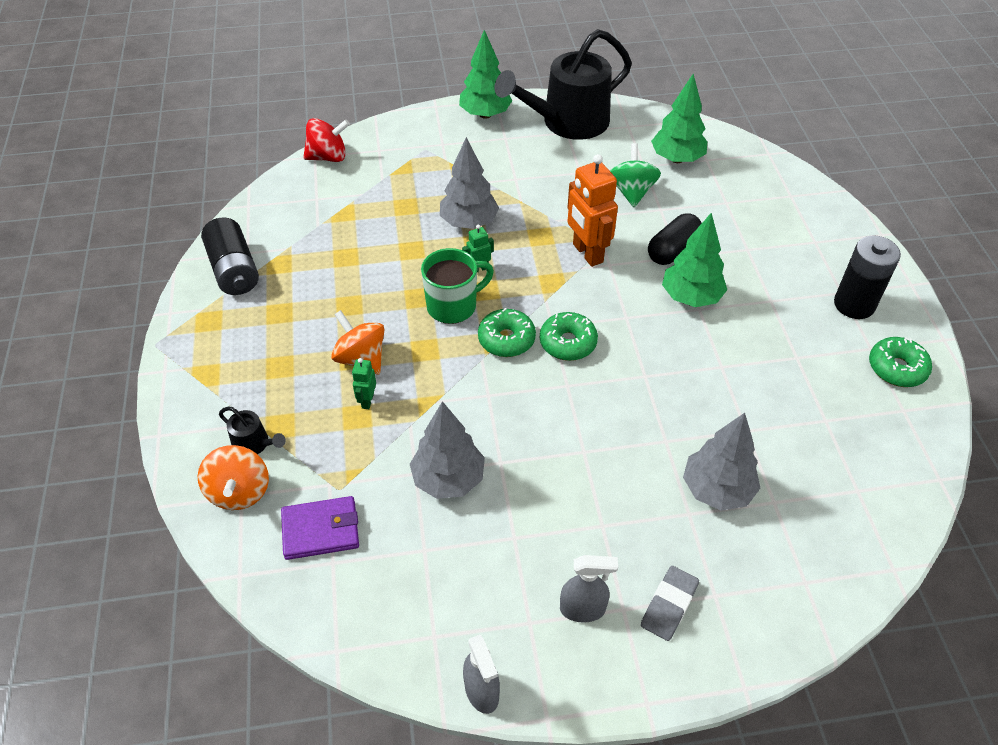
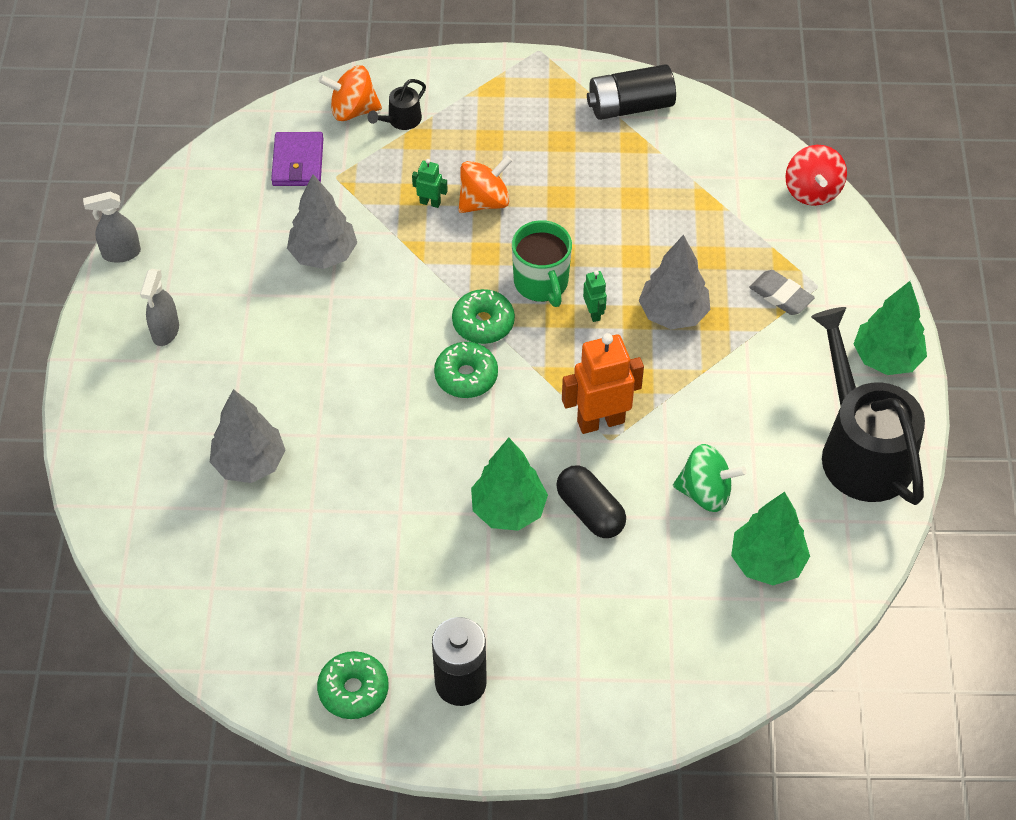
camera: 100 degrees right, 5 degrees up
(669, 605) = (147, 394): grey eraser -> grey eraser (781, 296)

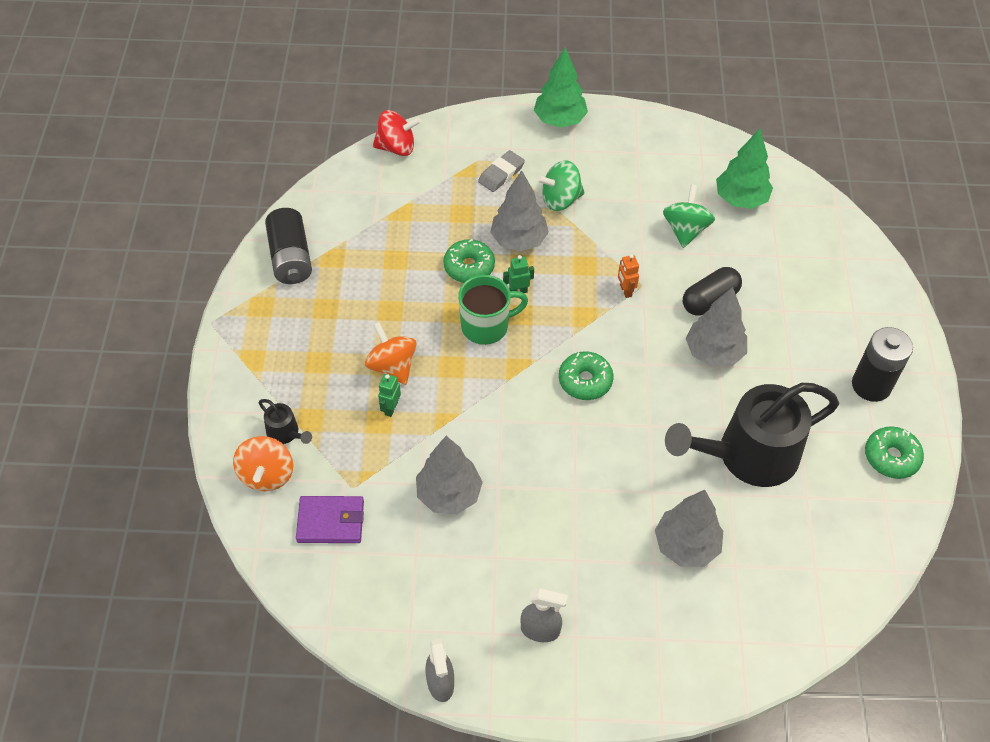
camera: 90 degrees left, 0 degrees up
(483, 323) = (529, 368): green donut -> green donut (469, 267)
(508, 509) = (713, 352): green tree -> grey tree
(600, 421) = (625, 291): orange robot -> orange robot, size x0.48
(744, 357) = (560, 200): none -> green spinning top
(860, 448) = (640, 141): black watering can -> black watering can (747, 455)

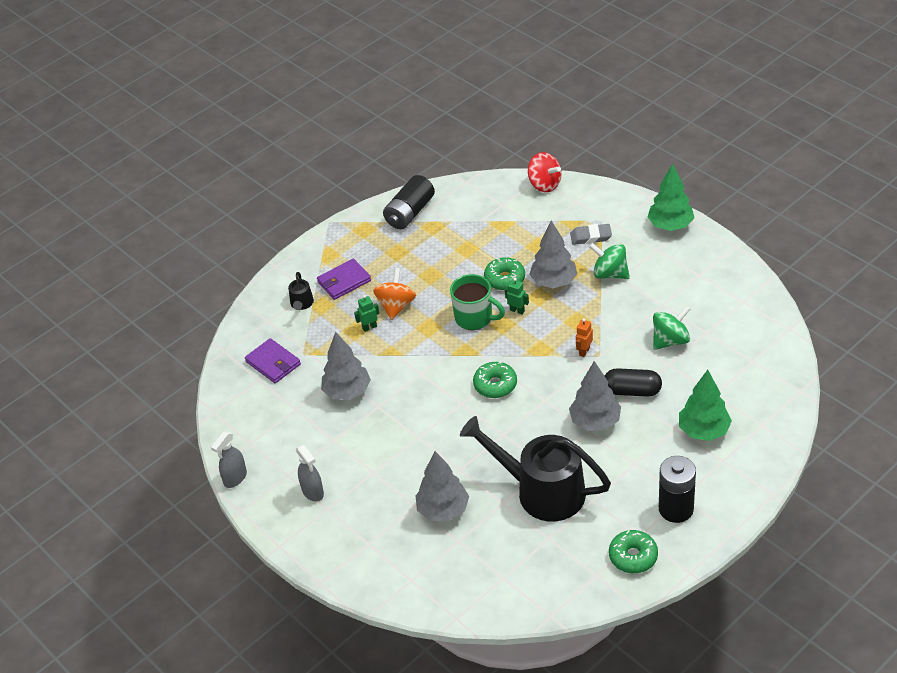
camera: 50 degrees right, 10 degrees down
(267, 475) = (269, 318): orange spinning top -> none
(305, 377) = (344, 281): none -> purple wallet
(740, 199) = (734, 345): green tree -> green tree (704, 431)

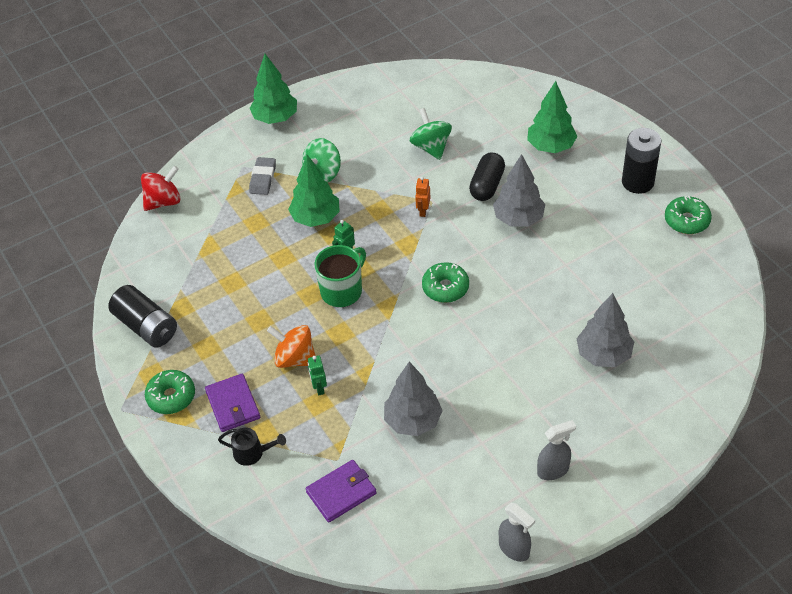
camera: 80 degrees left, 5 degrees up
(505, 279) = (294, 257): green donut -> green donut (171, 397)
(541, 491) = (595, 273): black watering can -> none
(554, 282) = (316, 218): grey tree -> green tree
(584, 351) = (423, 211): orange robot -> orange robot turned 60 degrees clockwise

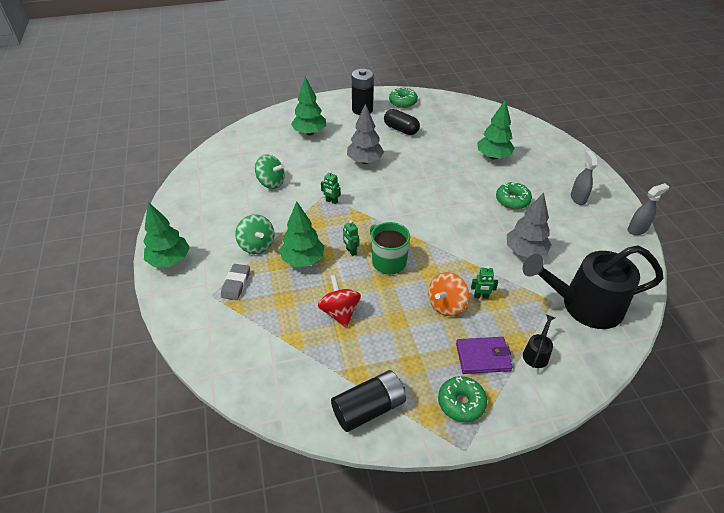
camera: 75 degrees left, 5 degrees down
(163, 201) = (214, 364): red spinning top -> red spinning top (340, 312)
(263, 178) = (236, 284): grey eraser -> grey eraser turned 75 degrees clockwise
(341, 493) = (583, 305): purple wallet -> black watering can
(423, 211) = (331, 201): orange robot -> green robot
(431, 147) = (271, 183): green spinning top -> green spinning top turned 150 degrees counterclockwise
(445, 288) = (410, 208): green donut -> green donut (512, 200)
(487, 185) = (326, 167): black capsule -> black capsule (401, 129)
(603, 355) = (493, 156): grey tree -> green tree

